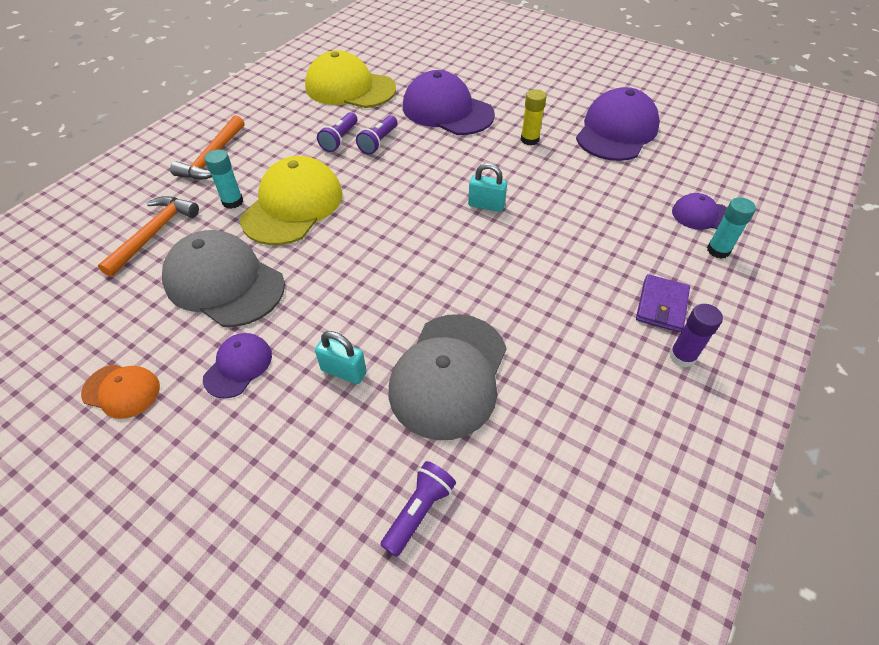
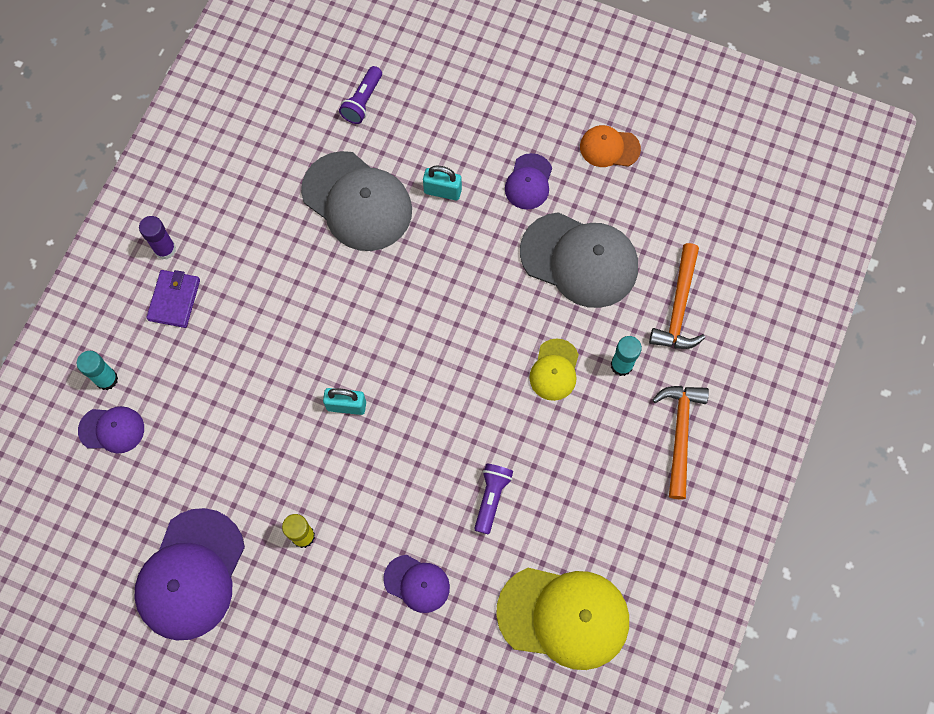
camera: 170 degrees right, 20 degrees up
(293, 206) = (554, 370): yellow cap -> yellow cap, size x0.52
(340, 139) = (541, 495): purple flashlight -> none
(447, 110) = (417, 583): purple cap -> purple cap, size x0.52
(449, 375) = (357, 201): grey cap -> grey cap turned 120 degrees clockwise

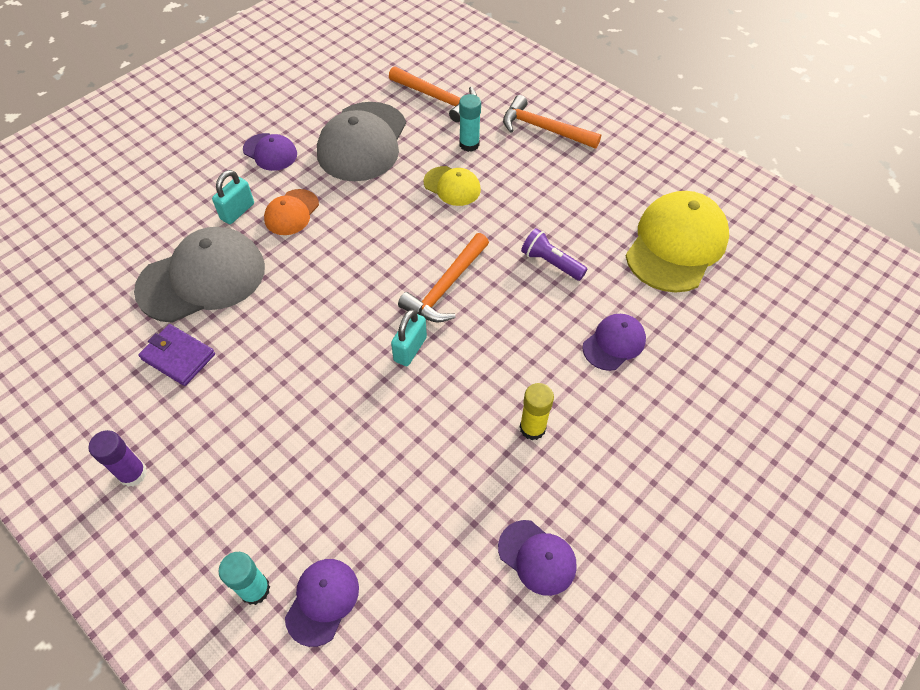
camera: 70 degrees left, 15 degrees down
(174, 300) = (201, 481): purple wallet -> purple wallet (178, 357)
(191, 574) = (537, 557): purple cap -> purple cap, size x0.52
(363, 101) = (101, 243): purple flashlight -> none
(425, 410) = (445, 287): none -> orange hammer
(579, 260) = (362, 142): grey cap -> grey cap turned 150 degrees clockwise
(609, 148) = (275, 96): orange cap -> orange cap (291, 212)

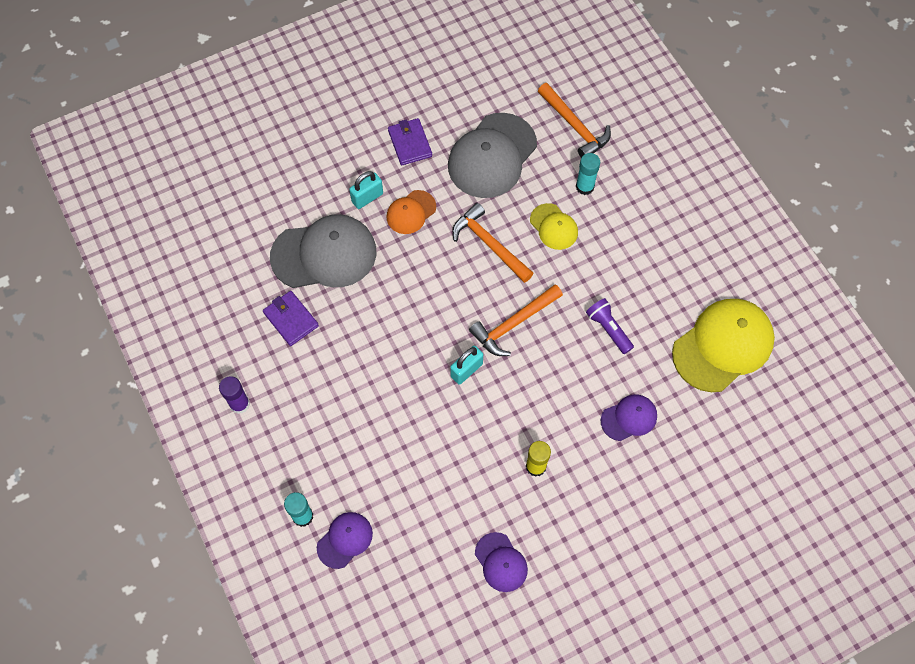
camera: 20 degrees right, 10 degrees up
(270, 152) = (410, 143): purple cap -> purple wallet
(544, 128) = (658, 189): orange hammer -> orange hammer (489, 244)

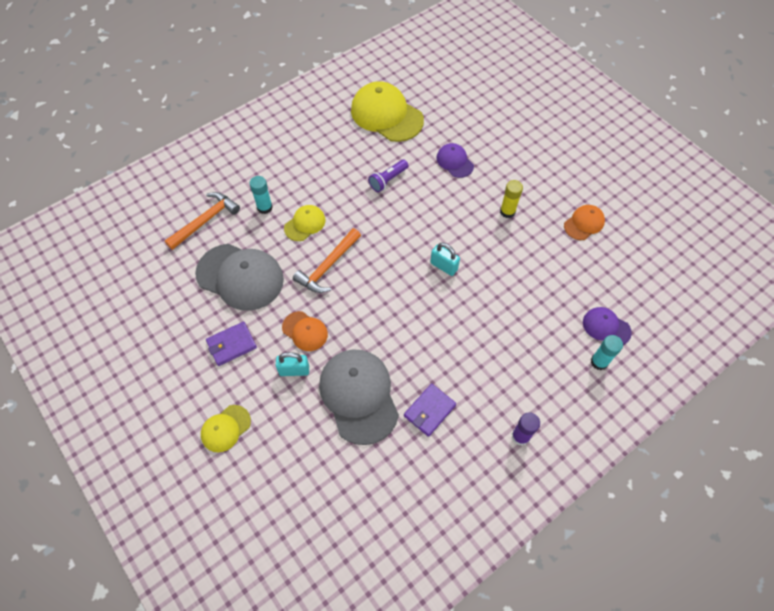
camera: 100 degrees left, 5 degrees down
(320, 133) = (225, 428): none -> yellow cap
(367, 198) = (294, 370): turquoise padlock -> turquoise padlock turned 45 degrees counterclockwise
(501, 562) = (584, 223): purple cap -> orange cap
(513, 324) = (397, 240): orange hammer -> none

